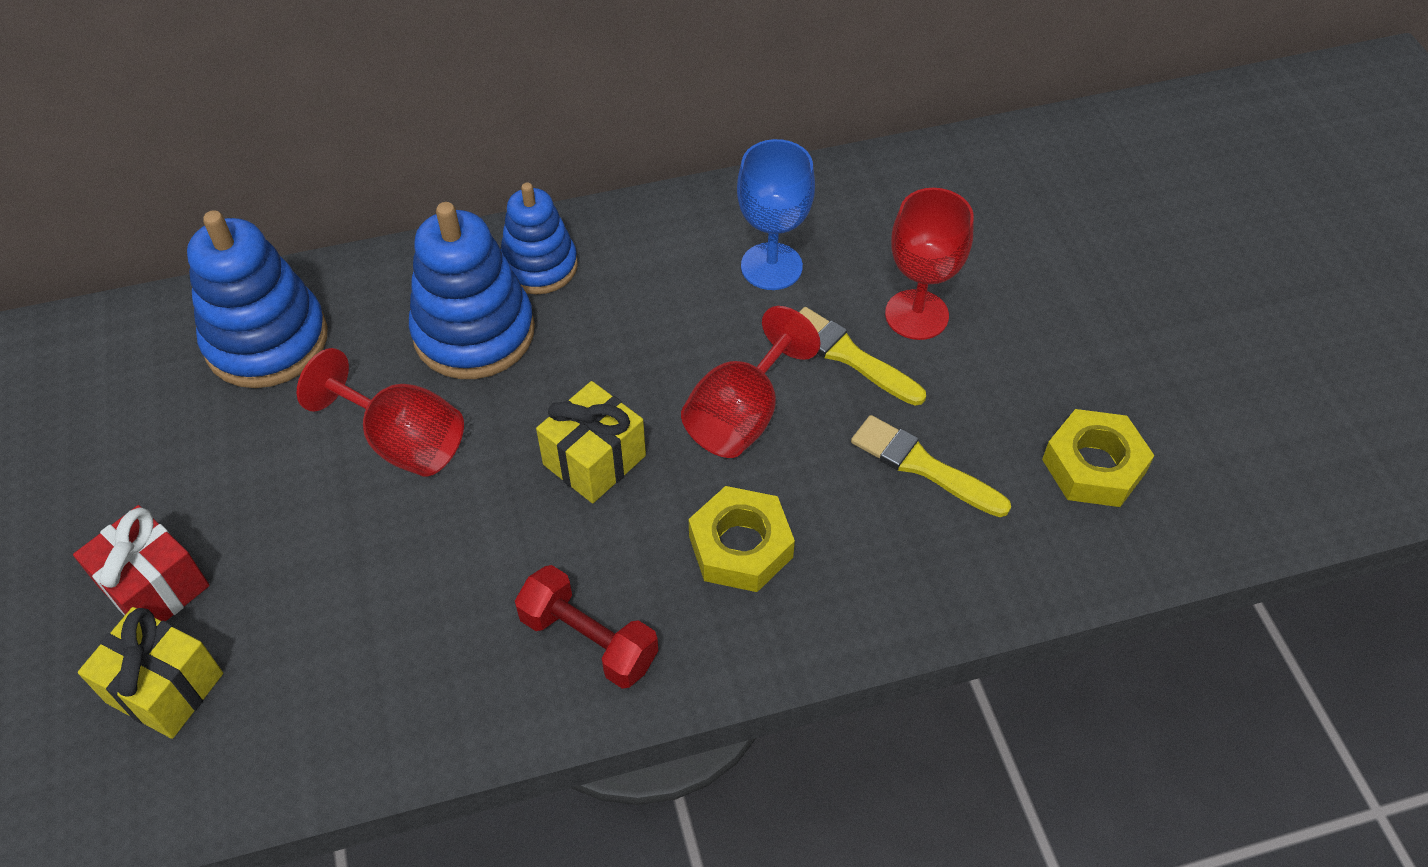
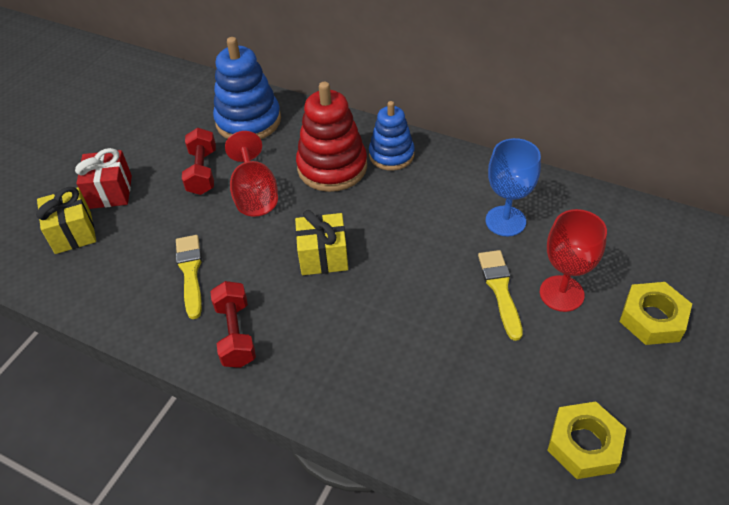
camera: 45 degrees right, 5 degrees down
(280, 460) = (202, 172): none -> red dumbbell
(474, 332) = (332, 167): blue stacking toy -> red stacking toy
(740, 546) = (346, 343): yellow nut -> yellow nut (652, 318)
(741, 416) = (412, 282): red goblet -> none
(922, 466) = (481, 372): yellow brush -> yellow brush (190, 272)

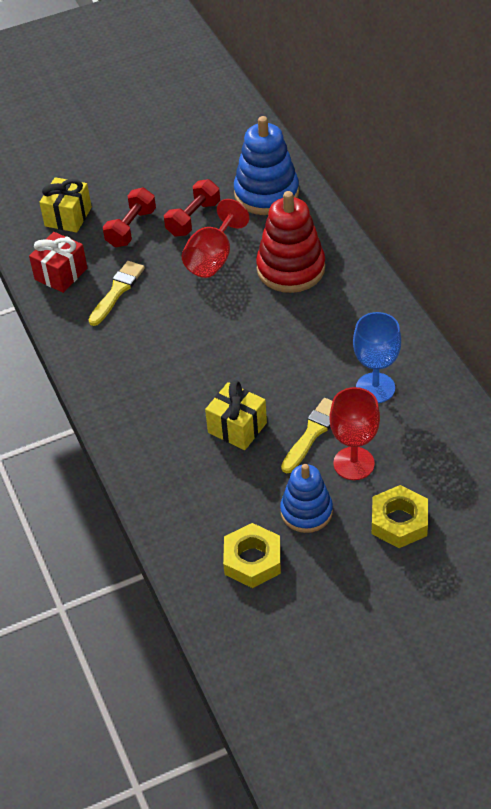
camera: 40 degrees right, 0 degrees up
(110, 192) = (117, 198): red gift -> red gift (61, 274)
(236, 334) = (107, 351): red dumbbell -> red dumbbell (131, 228)
(323, 256) = (215, 333): yellow gift -> yellow gift (237, 428)
(391, 155) = (346, 285): blue stacking toy -> blue stacking toy (306, 511)

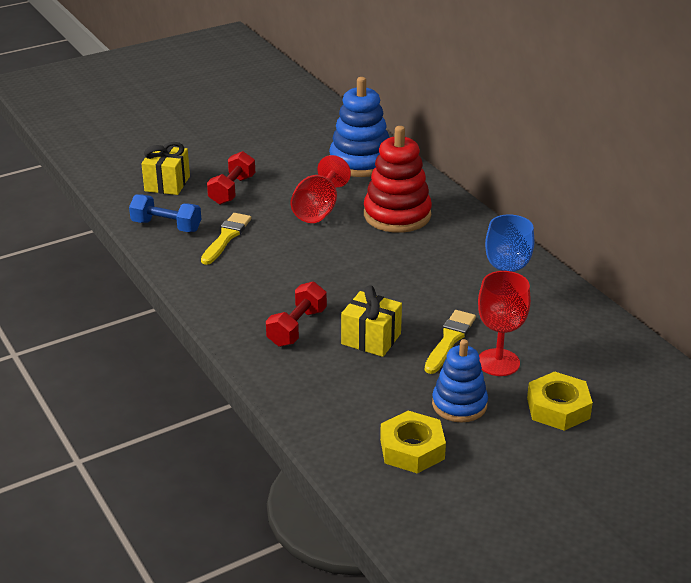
camera: 10 degrees left, 15 degrees down
(61, 274) = (166, 226): red gift -> blue dumbbell
(193, 218) = (293, 181): red dumbbell -> red dumbbell (297, 327)

